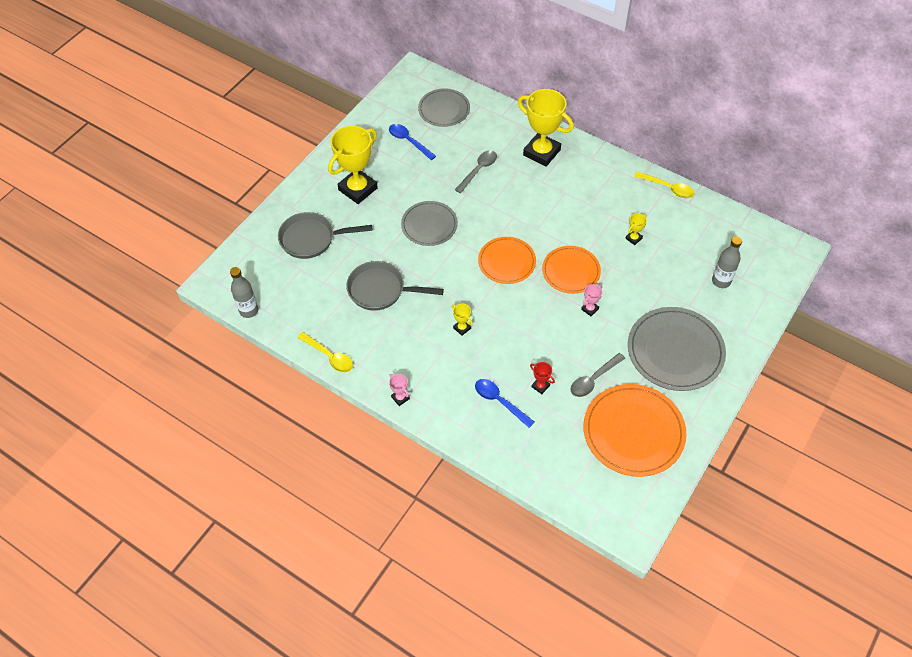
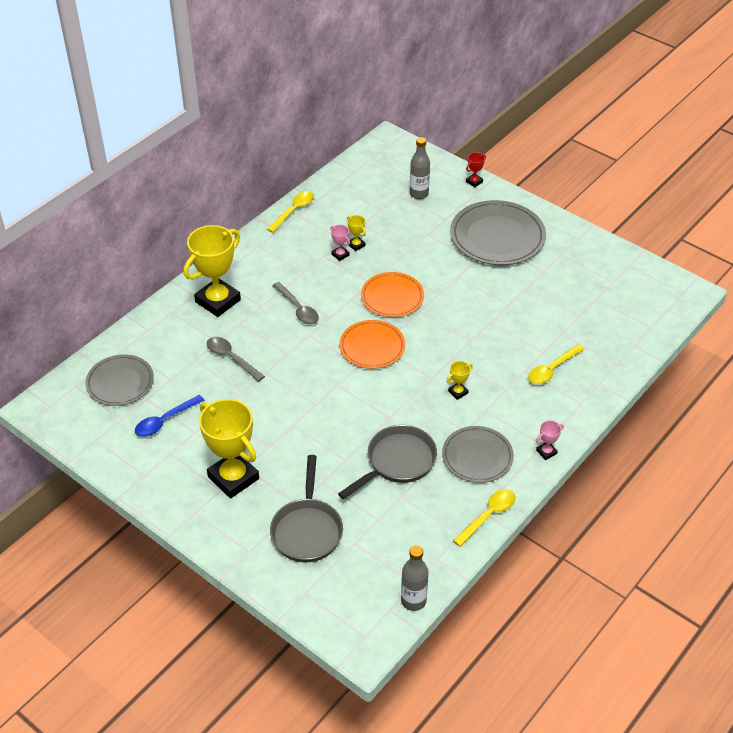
camera: 85 degrees left, 10 degrees down
(380, 290) = (397, 462): grey pan -> grey pan turned 150 degrees counterclockwise
(429, 225) = (306, 410): grey plate -> grey plate (477, 456)
(499, 401) = (552, 369): blue spoon -> yellow spoon
(540, 386) = (534, 336): red trophy -> red trophy (474, 182)
(590, 309) = (442, 289): pink trophy -> pink trophy (340, 255)
(593, 379) = (527, 297): grey spoon -> grey spoon (298, 309)
(633, 432) = (586, 277): orange plate -> none

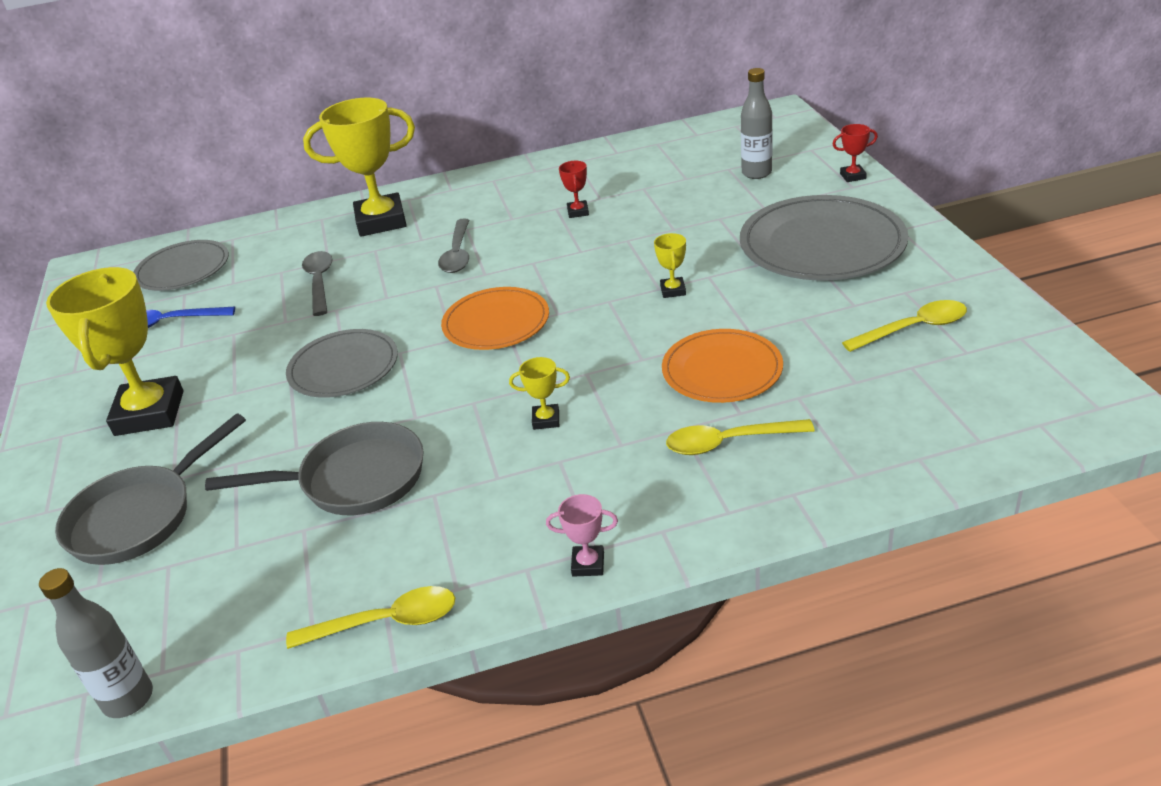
camera: 40 degrees right, 10 degrees down
(294, 211) = (575, 157): yellow spoon -> yellow spoon (913, 328)
(340, 255) = (578, 212): pink trophy -> red trophy
(356, 245) = (610, 207): yellow trophy -> yellow trophy (673, 290)
(392, 297) = (590, 274): orange plate -> orange plate (722, 370)
(477, 456) = (472, 522): grey plate -> grey plate (343, 367)

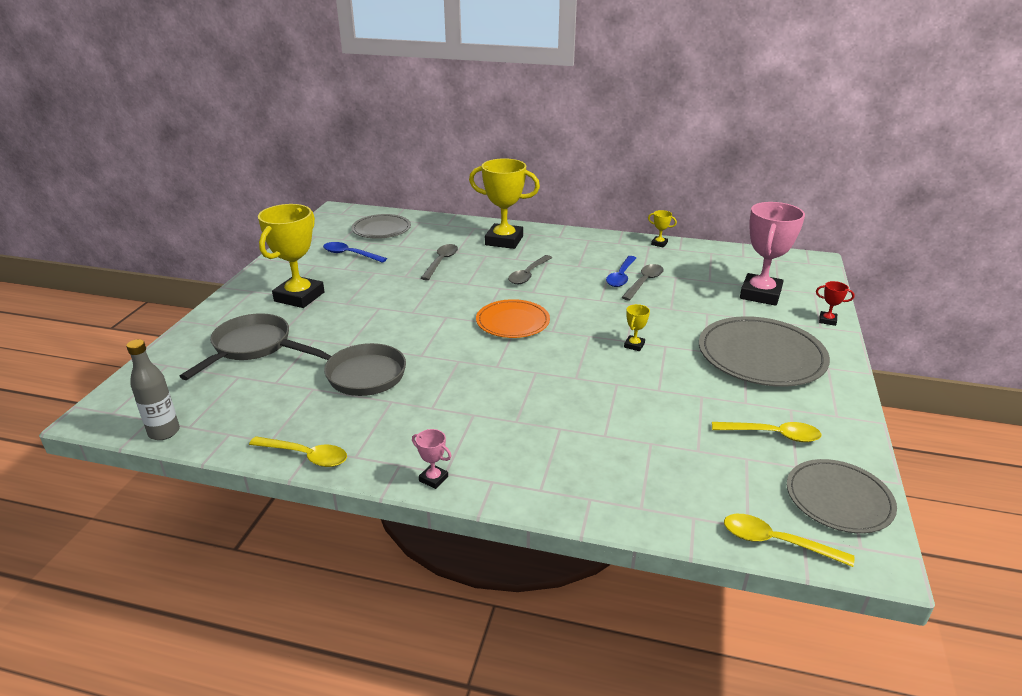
camera: 25 degrees right, 5 degrees down
(139, 517) = (248, 346): grey pan -> grey pan turned 135 degrees clockwise
(343, 367) = (410, 313): grey plate -> grey plate (839, 499)
(546, 420) = (488, 388): yellow trophy -> yellow trophy (659, 243)
(578, 212) = (621, 276): red trophy -> blue spoon
(612, 209) = (644, 282): none -> grey spoon
(722, 370) = (618, 405): orange plate -> none
(729, 442) = (580, 450): yellow spoon -> yellow spoon (776, 542)
(756, 173) = (760, 294): grey bottle -> pink trophy

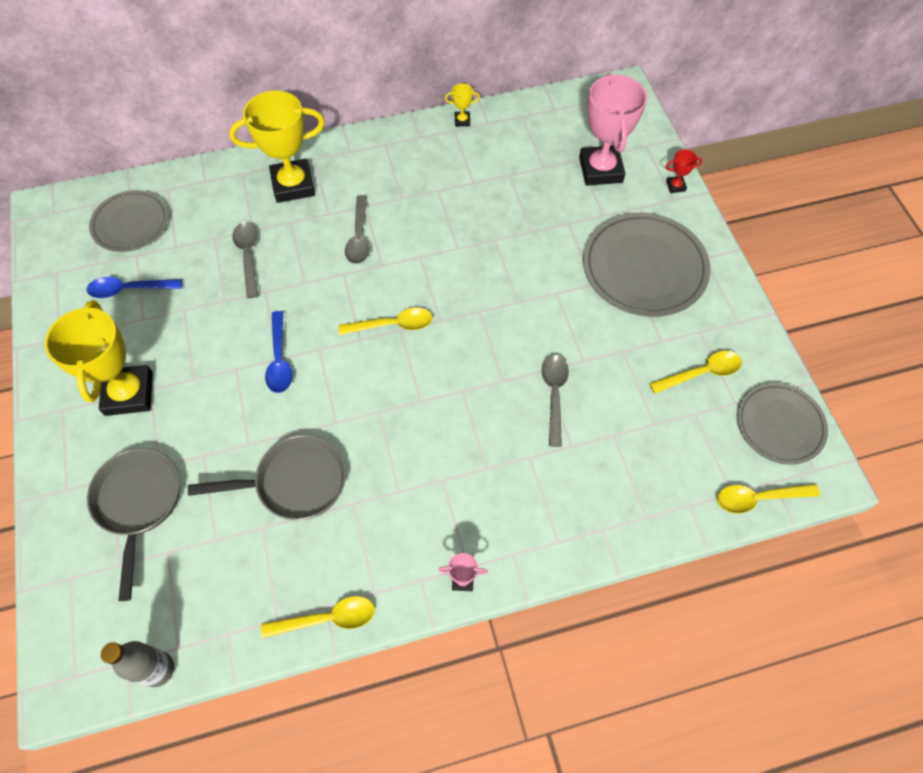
camera: 30 degrees left, 30 degrees up
(512, 322) = (393, 325): orange plate -> yellow spoon
(621, 276) = (455, 198): blue spoon -> blue spoon (279, 359)
(634, 345) = (528, 306): yellow trophy -> none
(644, 282) = (484, 198): grey spoon -> grey spoon (554, 395)

